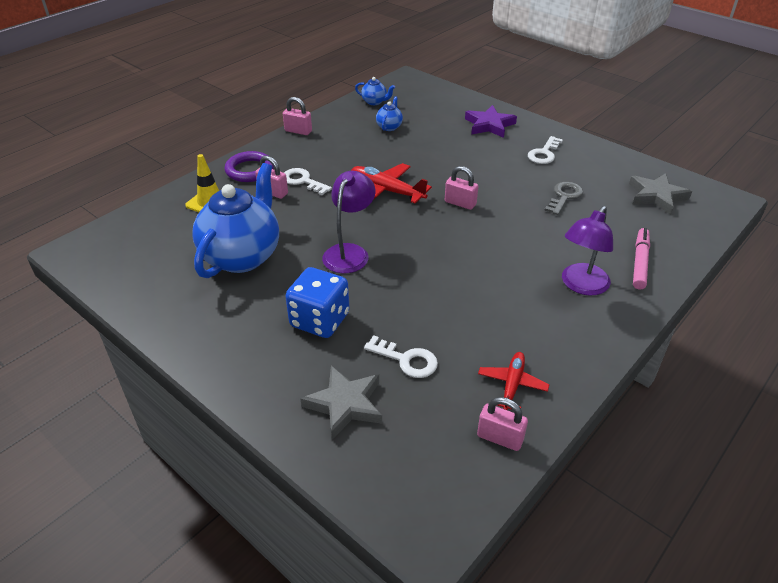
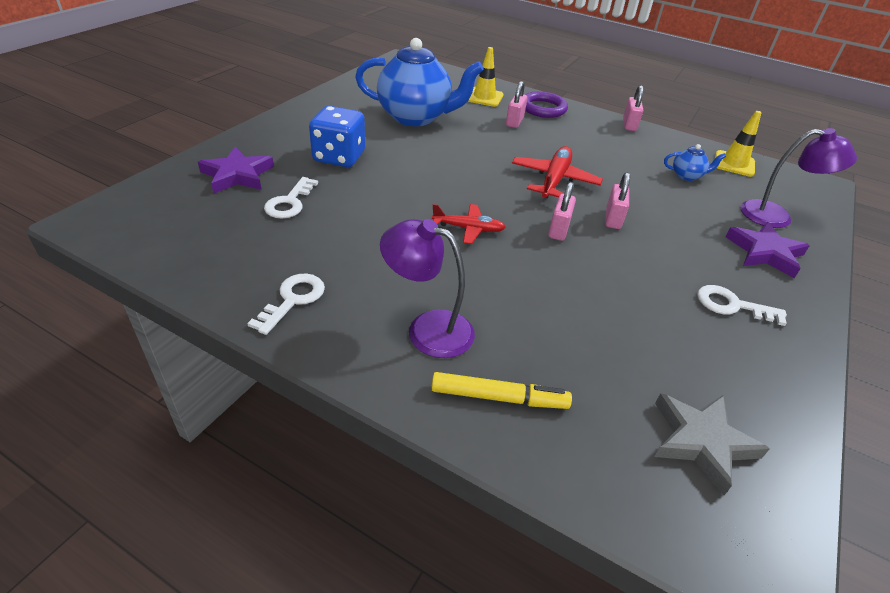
camera: 75 degrees right, 0 degrees up
(303, 181) = (542, 134): white key -> white key (293, 299)
(345, 404) = (237, 175): grey star -> purple star
(349, 252) = (438, 165): purple lamp -> purple lamp (776, 216)
(374, 102) = (734, 164): blue teapot -> yellow traffic cone
(500, 438) = (183, 258): pink padlock -> pink padlock (613, 219)
(512, 385) = (252, 266): red plane -> red plane (468, 229)
(564, 197) = (628, 322): grey key -> none
(639, 262) = (498, 397): pink marker -> yellow marker

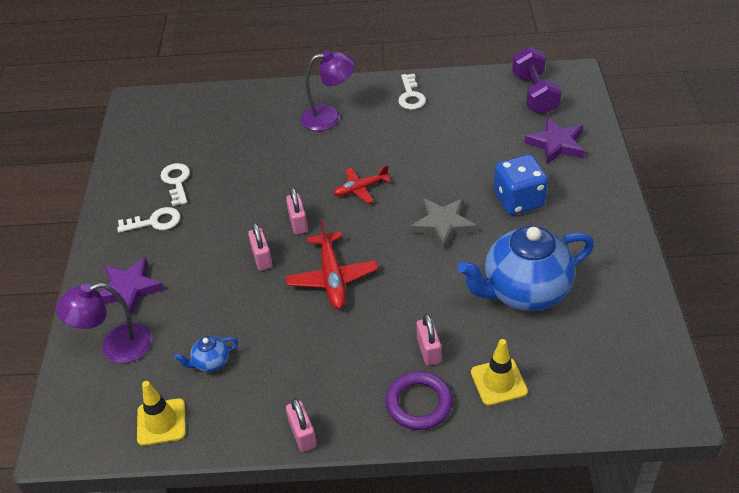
camera: 155 degrees right, 5 degrees up
(165, 224) = (534, 94): none -> purple dumbbell
(290, 202) = (493, 144): white key -> white key (176, 182)
(498, 397) = (271, 106): yellow marker -> none
(701, 442) = (166, 133): grey star -> grey star (443, 225)

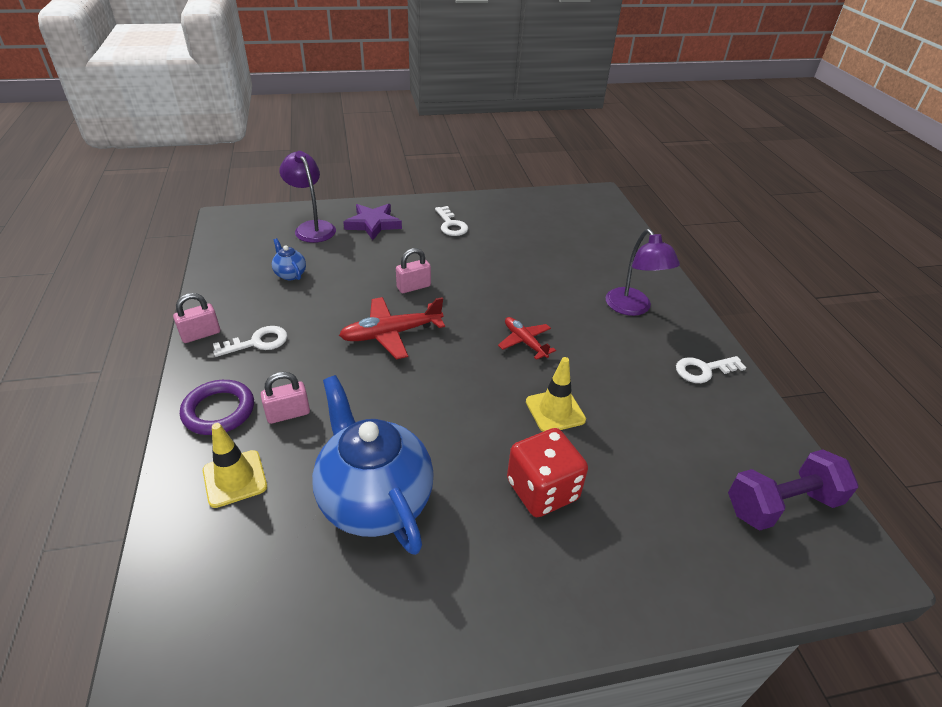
camera: 75 degrees right, 5 degrees down
(161, 422) = (233, 258): yellow traffic cone -> yellow traffic cone (555, 411)
(176, 182) = (503, 228): white key -> white key (257, 342)
(298, 223) = (464, 303): pink padlock -> none
(443, 225) = (481, 414): grey star -> none
(518, 200) = (542, 490): blue dice -> red dice
(556, 144) = (676, 535): purple star -> none

